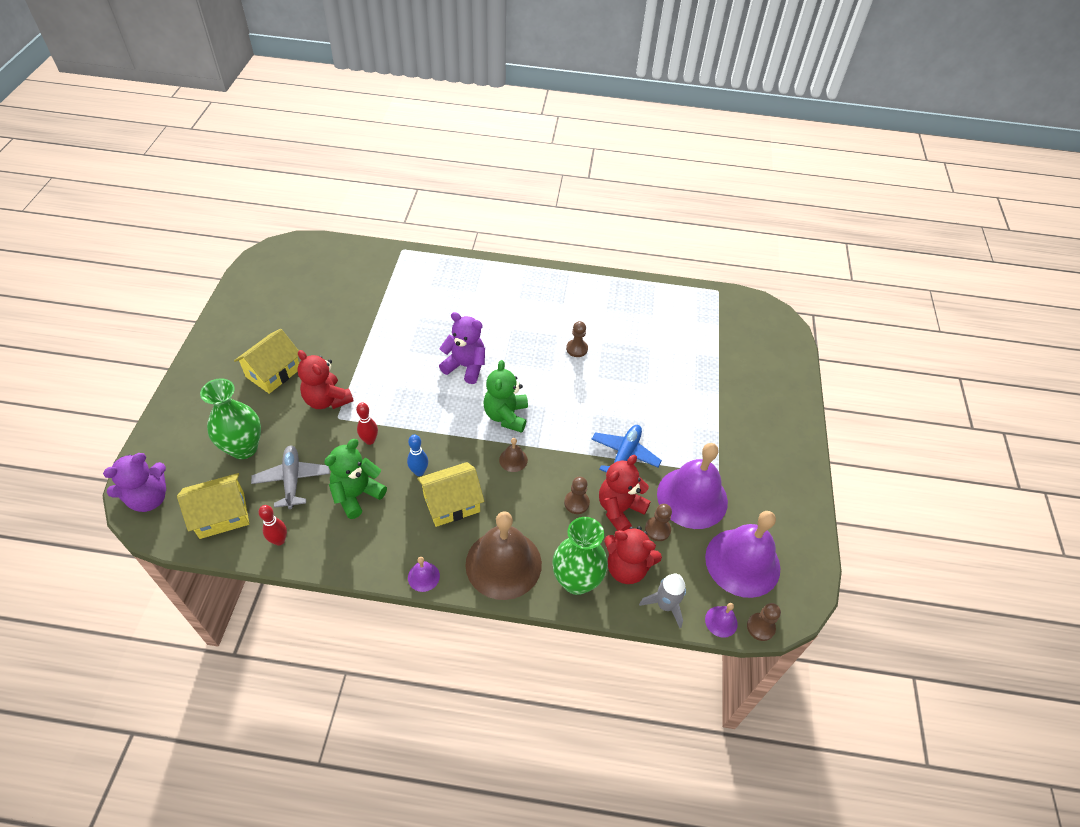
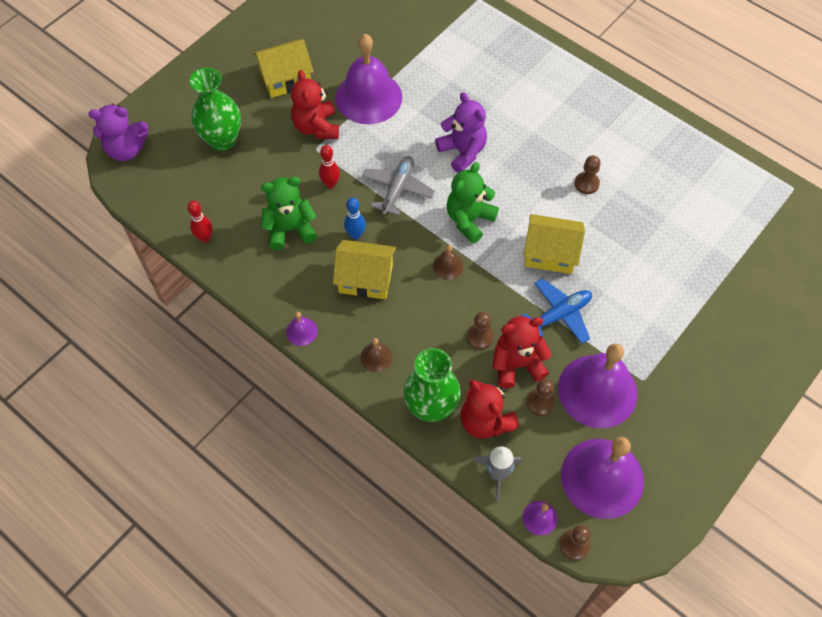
camera: 35 degrees right, 10 degrees up
(222, 515) = (173, 192): yellow house -> yellow house (550, 253)
(292, 480) = (245, 189): grey plane -> grey plane (397, 189)
(358, 357) = (368, 97): none -> purple bell
(503, 564) = (376, 357): brown bell -> brown bell, size x0.41

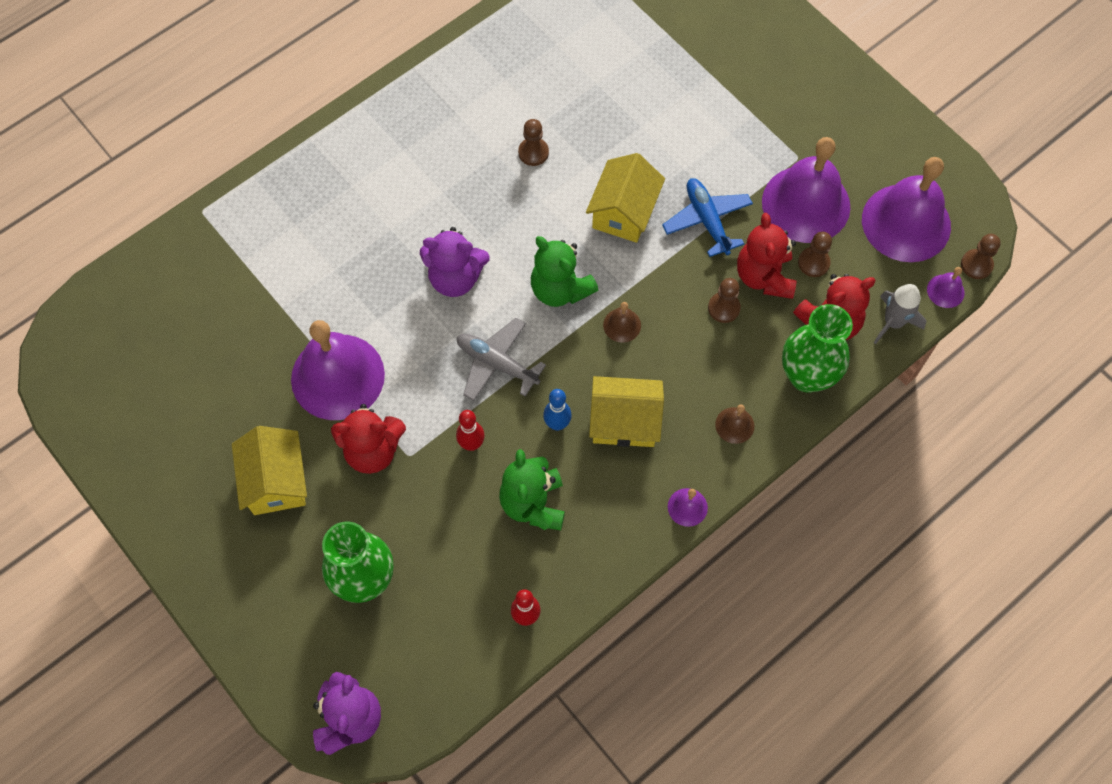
camera: 80 degrees left, 5 degrees up
(365, 279) = (624, 421): yellow house -> yellow house turned 75 degrees clockwise
(462, 152) = (455, 278): purple teddy bear -> purple teddy bear turned 150 degrees counterclockwise

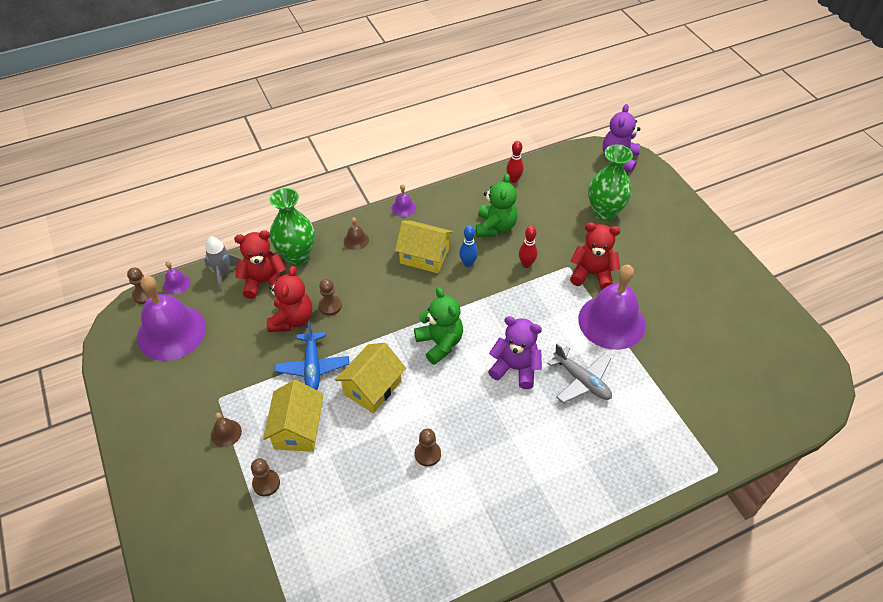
camera: 165 degrees left, 15 degrees down
(276, 481) = (657, 270): yellow house -> yellow house (298, 429)
(497, 363) = (498, 306): grey plane -> grey plane (582, 380)
(622, 325) = (404, 311): brown bell -> brown bell (226, 433)
(806, 204) = (234, 362): purple bell -> none
(813, 263) = (253, 320): brown pawn -> brown pawn (266, 483)

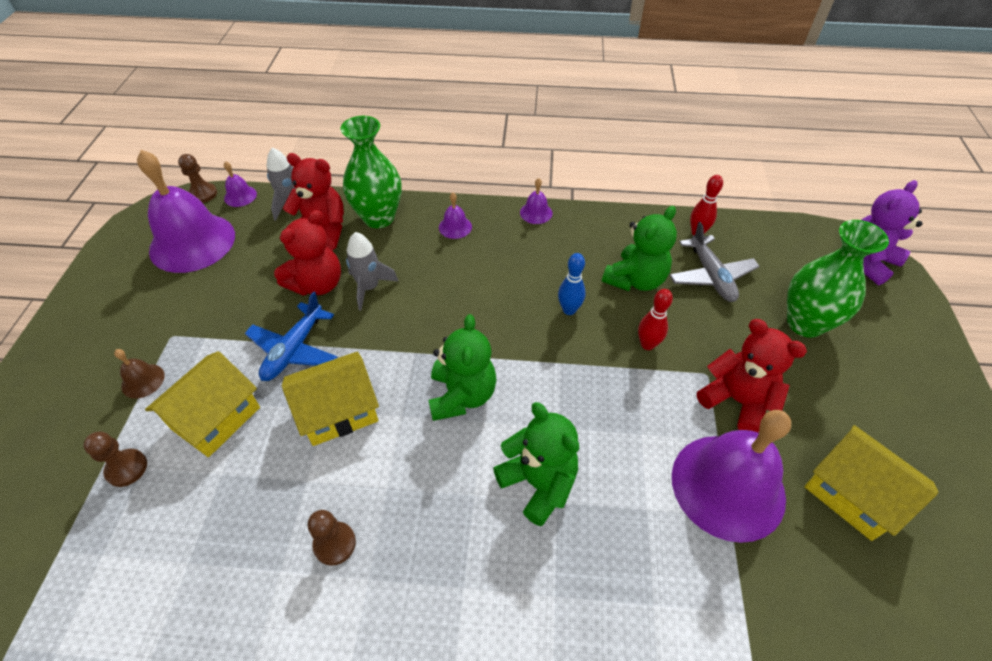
camera: 30 degrees right, 0 degrees up
(330, 306) = (369, 287): brown pawn -> grey rocket
(356, 240) = (455, 227): brown bell -> purple bell
(424, 256) = (520, 278): yellow house -> yellow house (852, 494)
(515, 368) = (538, 483): purple teddy bear -> green teddy bear
(582, 380) = (625, 556): grey plane -> grey plane (711, 276)

